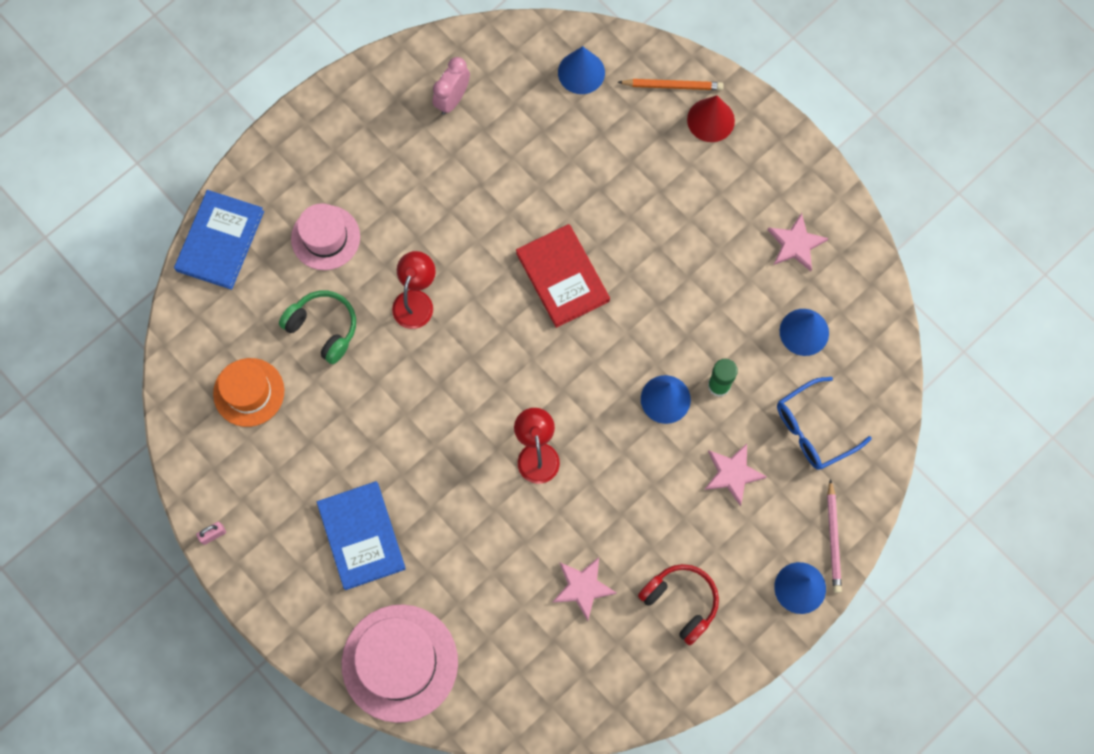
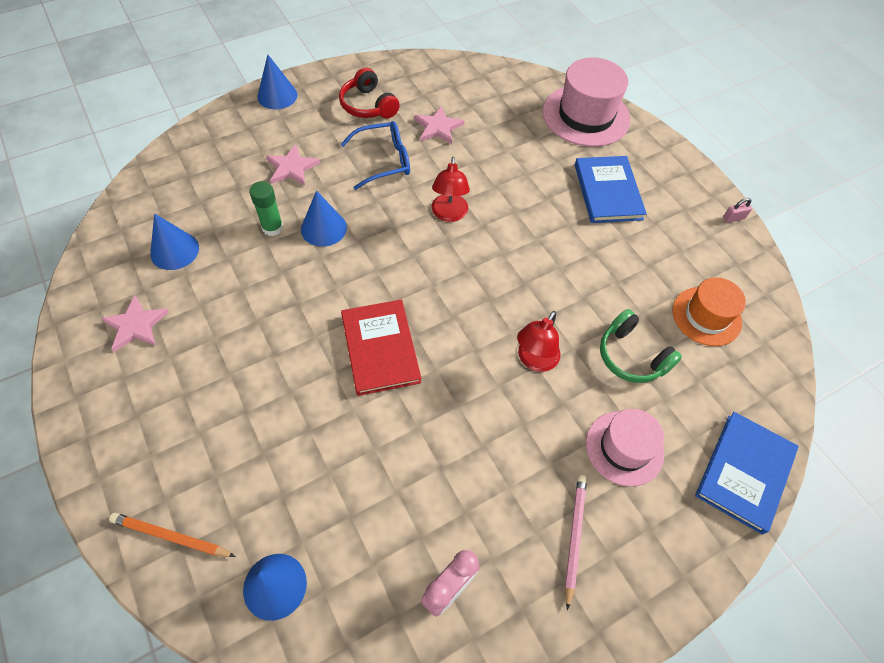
camera: 170 degrees left, 15 degrees down
(710, 120) = (149, 480): red cone -> none
(813, 429) = (210, 181): blue glasses -> blue glasses (384, 161)
(833, 539) = (236, 115): pink pencil -> pink pencil (574, 536)

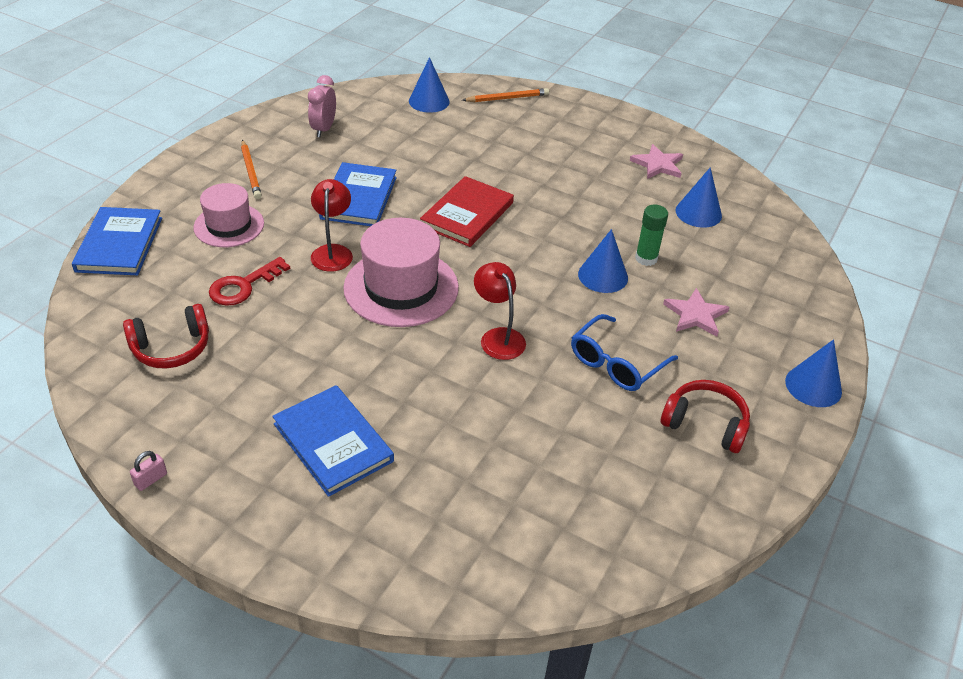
camera: 150 degrees right, 15 degrees down
(380, 348) = (467, 214): red book -> red book turned 75 degrees clockwise
(438, 127) = (597, 434): pink star -> none
(472, 426) = (359, 198): none -> blue book
(574, 536) = (251, 172): pink pencil -> orange pencil
(586, 115) = (418, 554): pink hat -> pink hat (401, 287)
(631, 356) = (243, 286): green headphones -> red key
(706, 316) = (171, 348): orange hat -> red headphones

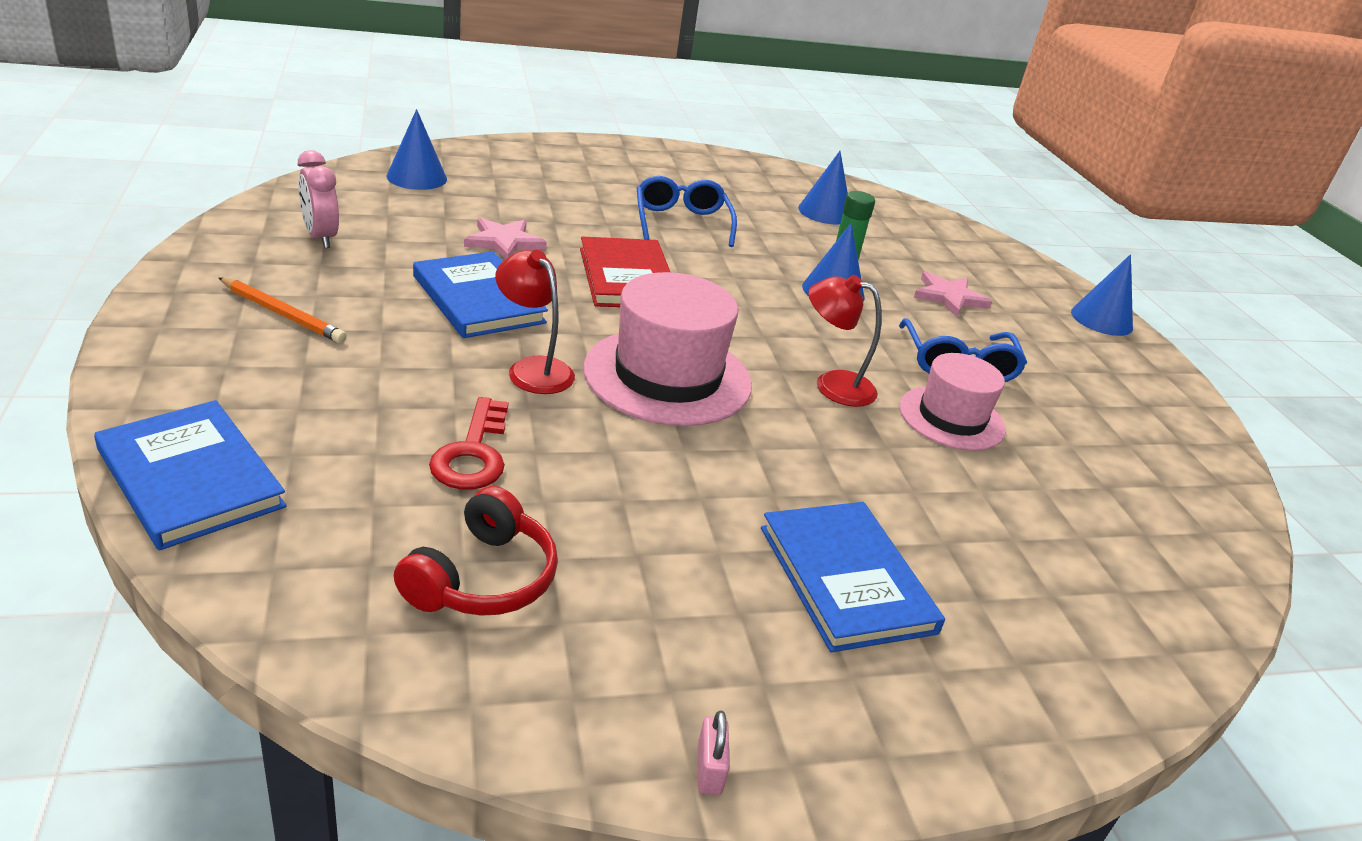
camera: 45 degrees left, 10 degrees down
(229, 225) = (343, 388): pink hat -> pink hat (951, 418)
(333, 442) = (846, 579): blue book -> blue book turned 60 degrees clockwise
(507, 98) = (503, 156): orange pencil -> none
(565, 186) = (681, 222): none -> blue glasses
(657, 164) = (733, 181): pink star -> pink star (504, 242)
(705, 424) = (1090, 384): red headphones -> none

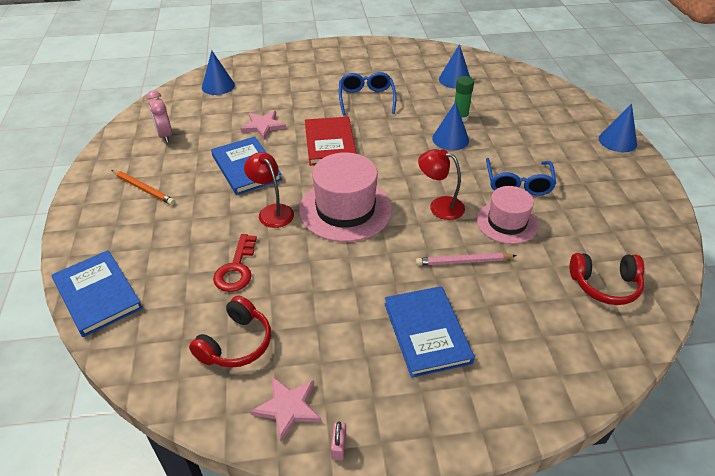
camera: 10 degrees right, 10 degrees up
(889, 471) = (463, 261): none -> pink pencil
(949, 297) = (522, 135): pink star -> pink star (288, 408)
(1136, 522) = (605, 285): none -> red headphones

